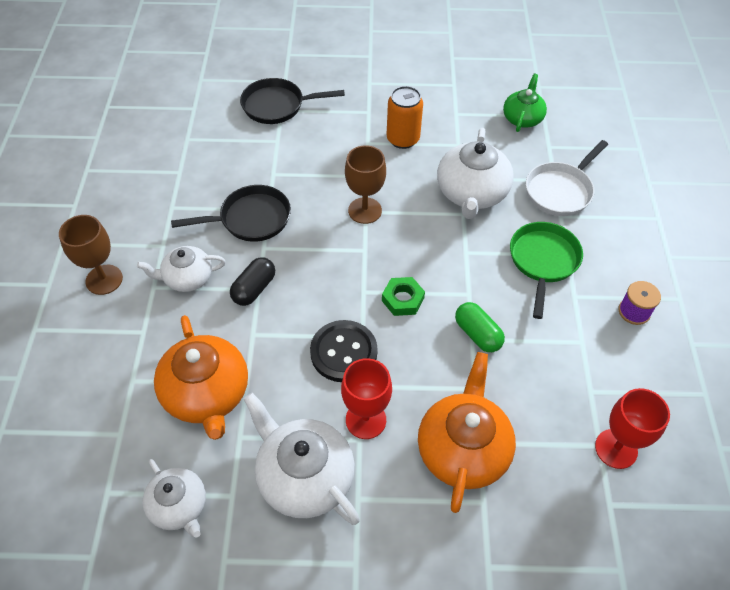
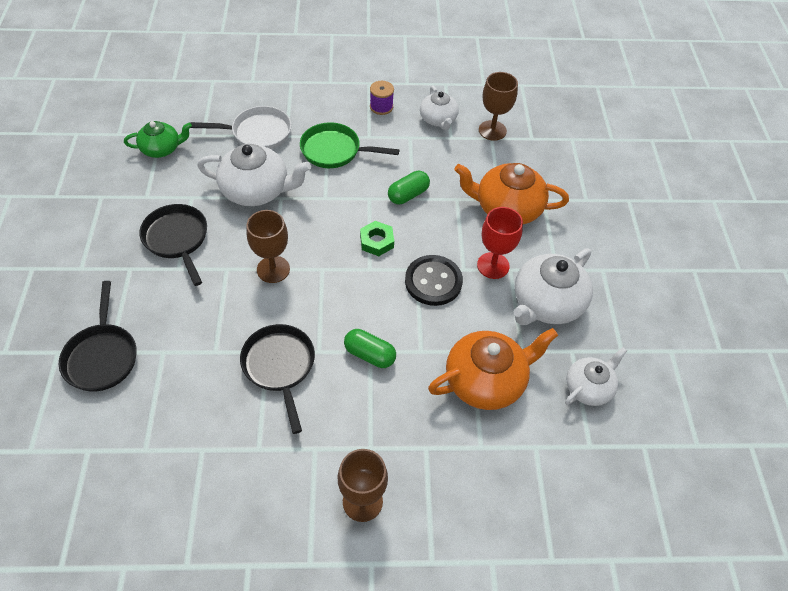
camera: 95 degrees left, 0 degrees up
(187, 278) = (358, 417): white teapot -> white teapot (438, 120)
(254, 289) = (369, 355): black capsule -> green capsule
(403, 139) = (177, 239): orange can -> black pan
(522, 118) = (162, 149): green teapot -> green teapot turned 150 degrees clockwise
(560, 191) = (258, 133): white pan -> white pan turned 45 degrees counterclockwise
(616, 448) = (492, 130): red goblet -> brown goblet

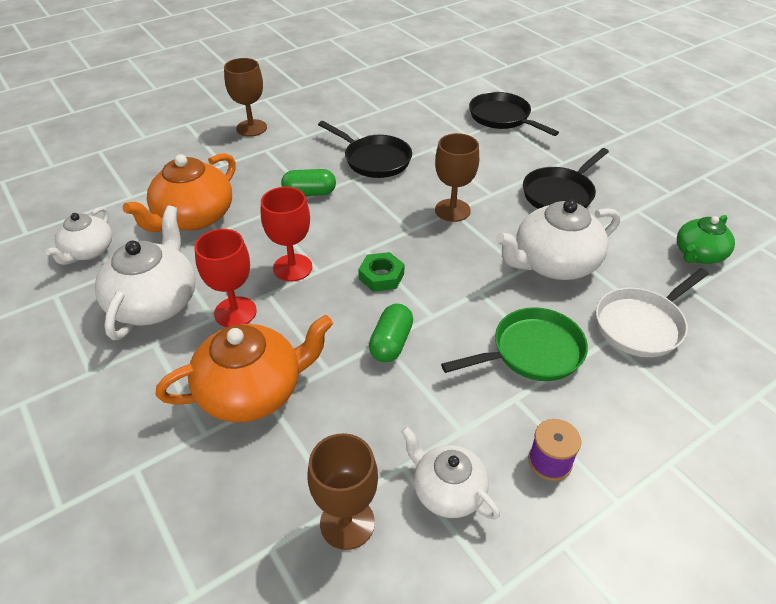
camera: 150 degrees right, 10 degrees down
(177, 239) = (560, 194): black pan -> black pan turned 105 degrees clockwise
(433, 281) = (292, 268): black button -> red goblet

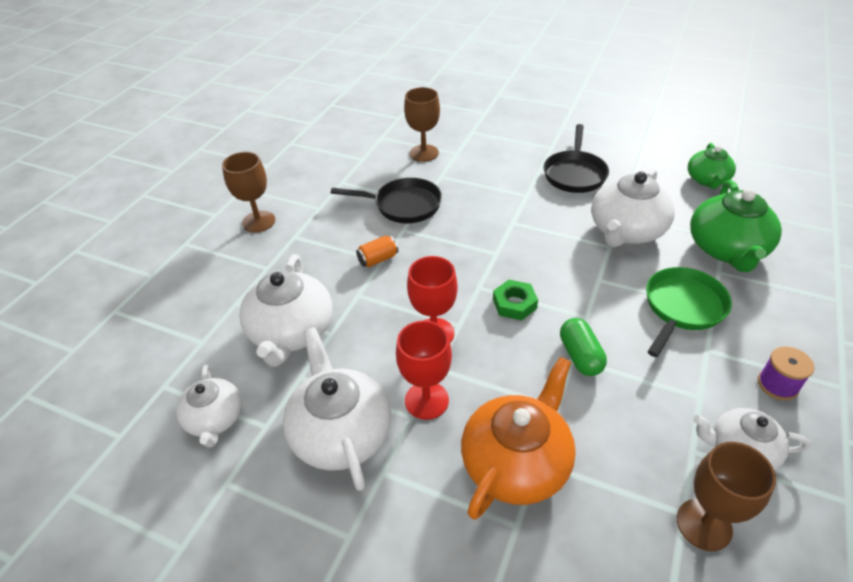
camera: 30 degrees left, 0 degrees up
(193, 217) = (291, 332): orange teapot -> white teapot
(309, 193) = (378, 259): green capsule -> orange can
(452, 210) = (511, 222): brown goblet -> brown goblet (424, 153)
(502, 118) = (469, 128): black pan -> none
(641, 325) = (726, 249): white pan -> green teapot

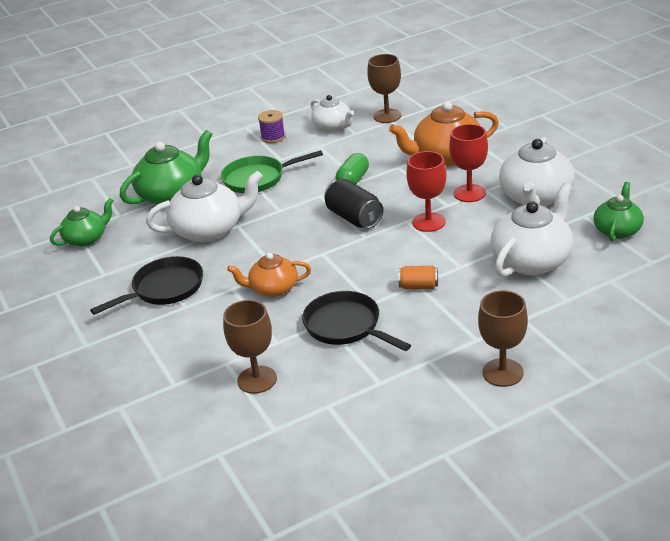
camera: 140 degrees left, 10 degrees down
(215, 419) = (617, 230): white teapot -> green teapot
(494, 207) = (273, 289): none -> orange teapot
(514, 304) = (354, 218): green nut -> black can

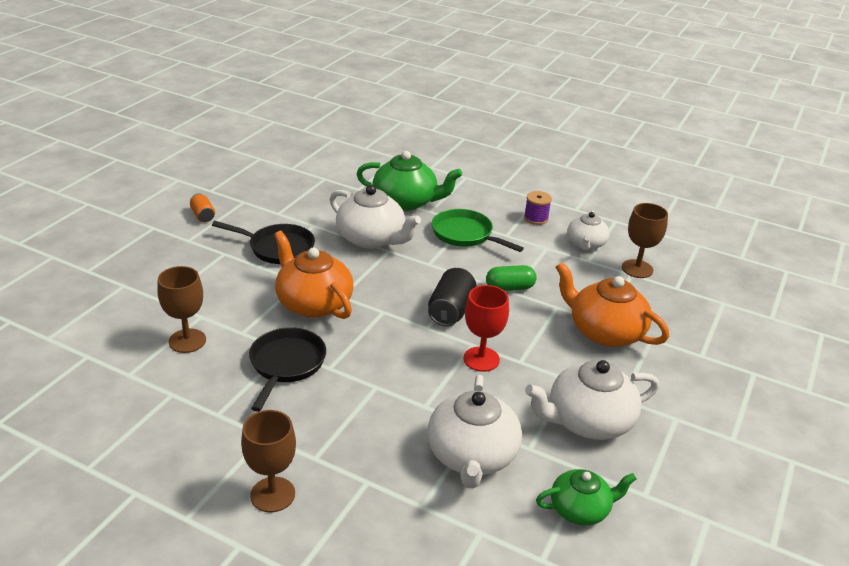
camera: 50 degrees right, 0 degrees up
(86, 239) = (317, 187): green teapot -> none
(273, 289) = (313, 303): orange teapot -> orange teapot, size x1.62
(419, 286) = (373, 389): orange can -> orange can (203, 216)
(469, 193) = (553, 370): red goblet -> none
(532, 260) = (472, 456): white teapot -> white teapot turned 90 degrees clockwise

